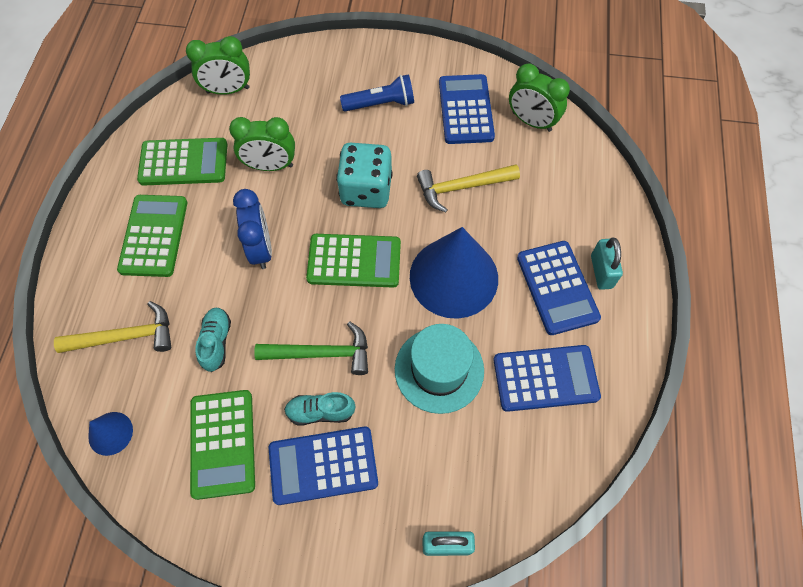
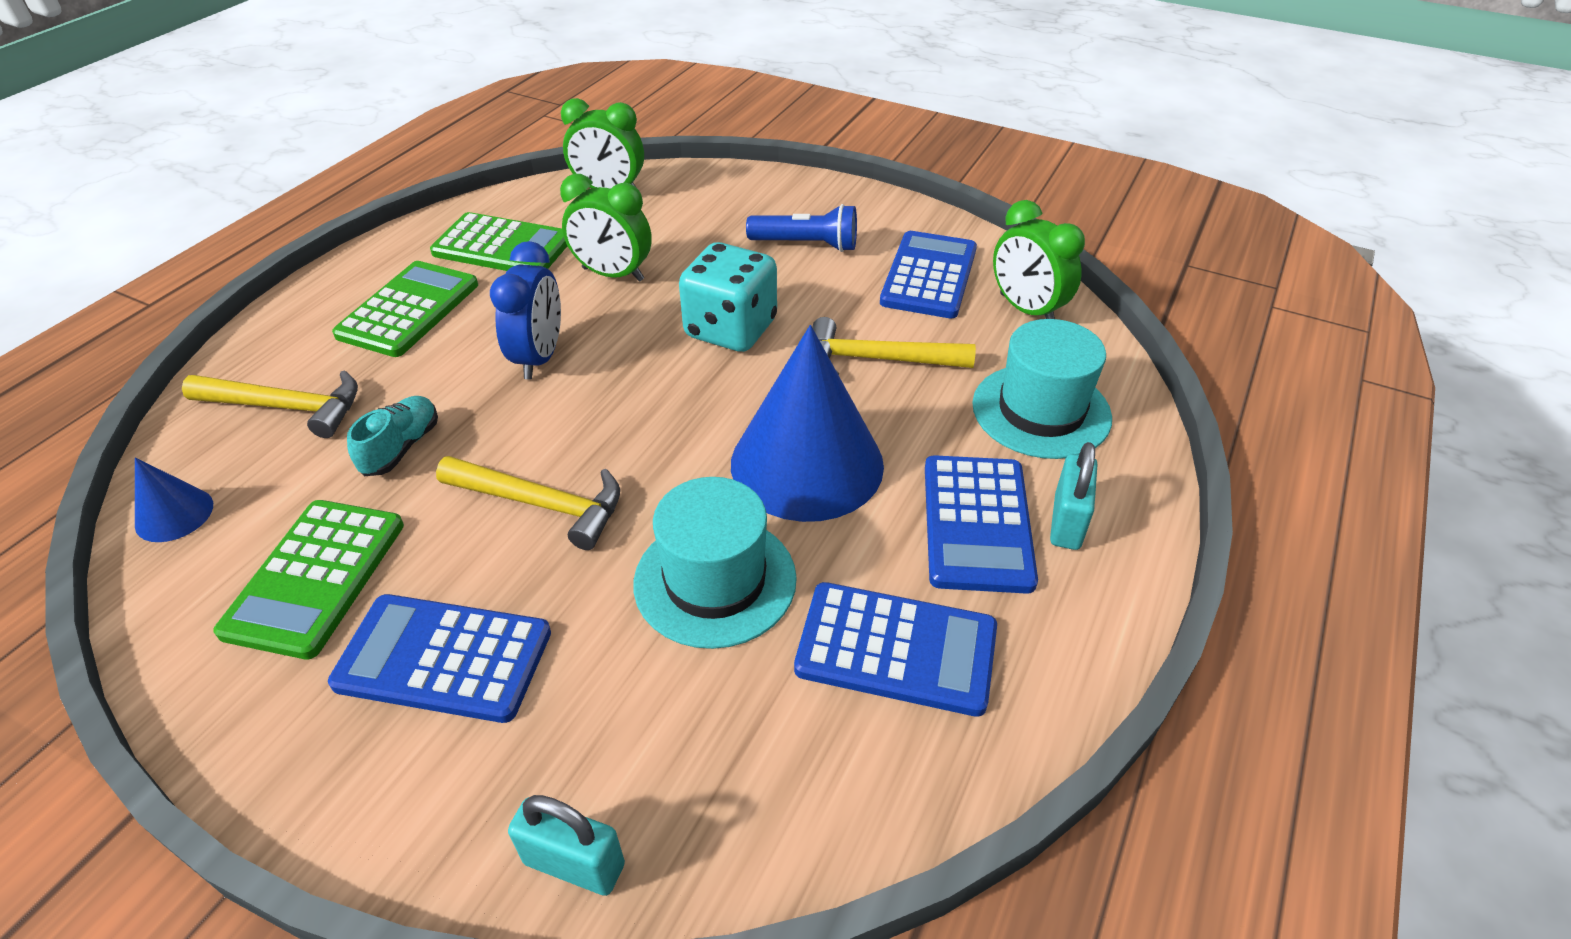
camera: 20 degrees right, 20 degrees down
(320, 412) = (489, 581): turquoise shoe -> none
(321, 353) = (541, 504): green hammer -> yellow hammer
(354, 261) = (663, 405): green calculator -> none
(564, 198) = (1041, 411): none -> turquoise hat

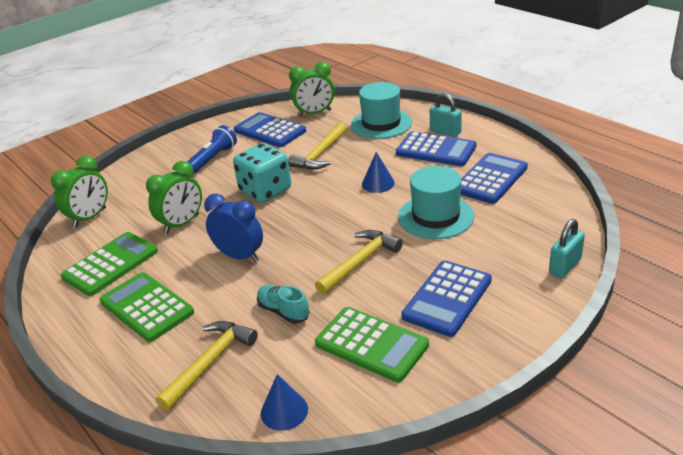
camera: 65 degrees left, 10 degrees down
(807, 464) = (378, 183): blue cone -> blue cone, size x0.45

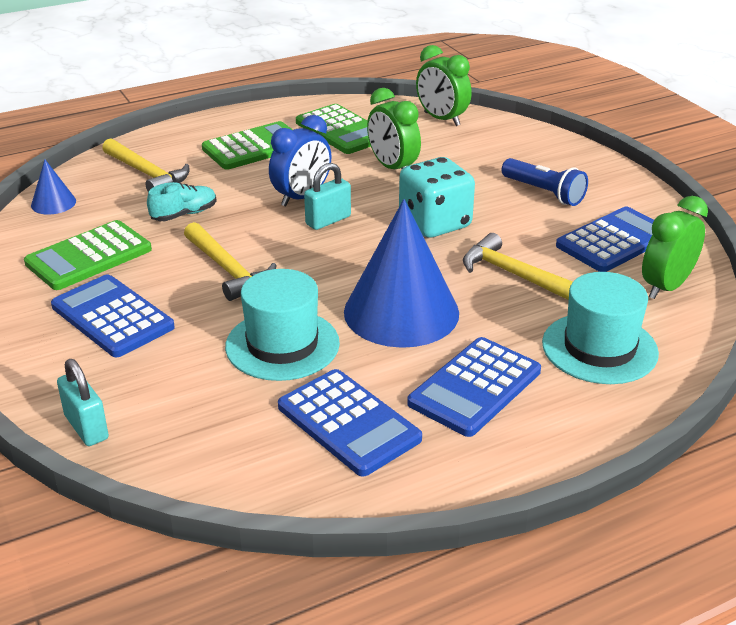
camera: 100 degrees right, 0 degrees up
(314, 113) = (666, 287): green clock -> green clock turned 45 degrees clockwise
(378, 183) = (401, 312): blue cone -> blue cone, size x2.24
(445, 132) = (538, 413): turquoise padlock -> turquoise padlock (328, 220)

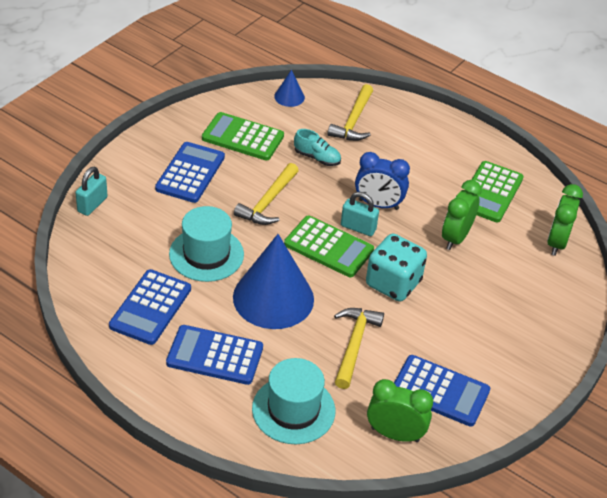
camera: 60 degrees right, 10 degrees up
(254, 147) = (428, 157): green calculator -> green calculator (328, 247)
(544, 193) = (483, 334): blue flashlight -> none

